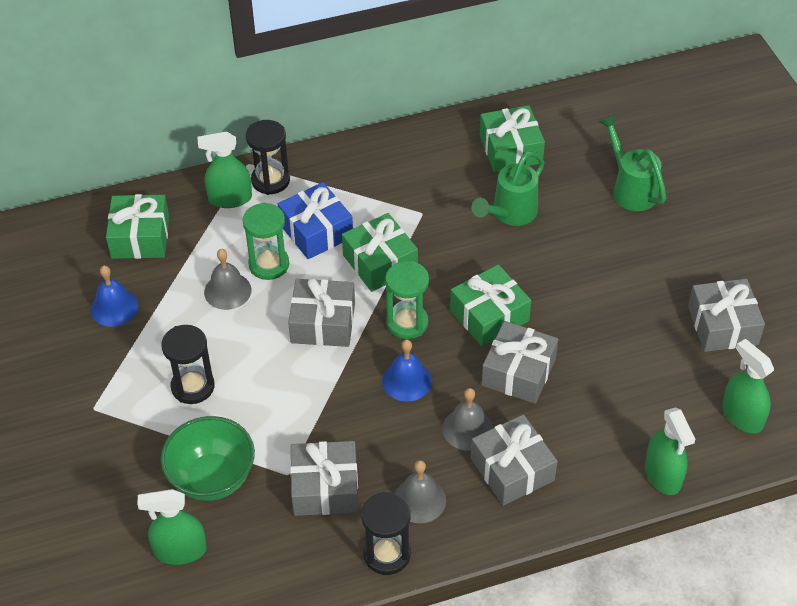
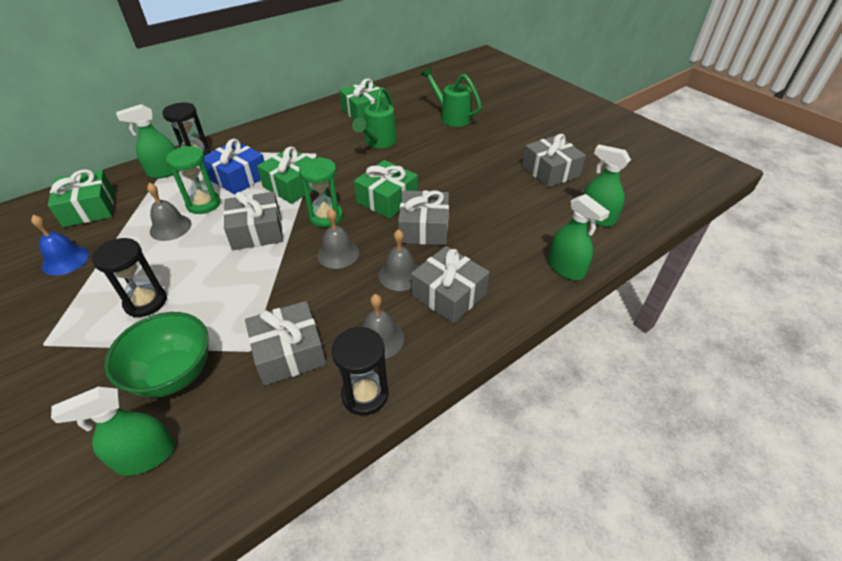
camera: 20 degrees left, 5 degrees down
(407, 381) = (338, 253): blue bell -> grey bell

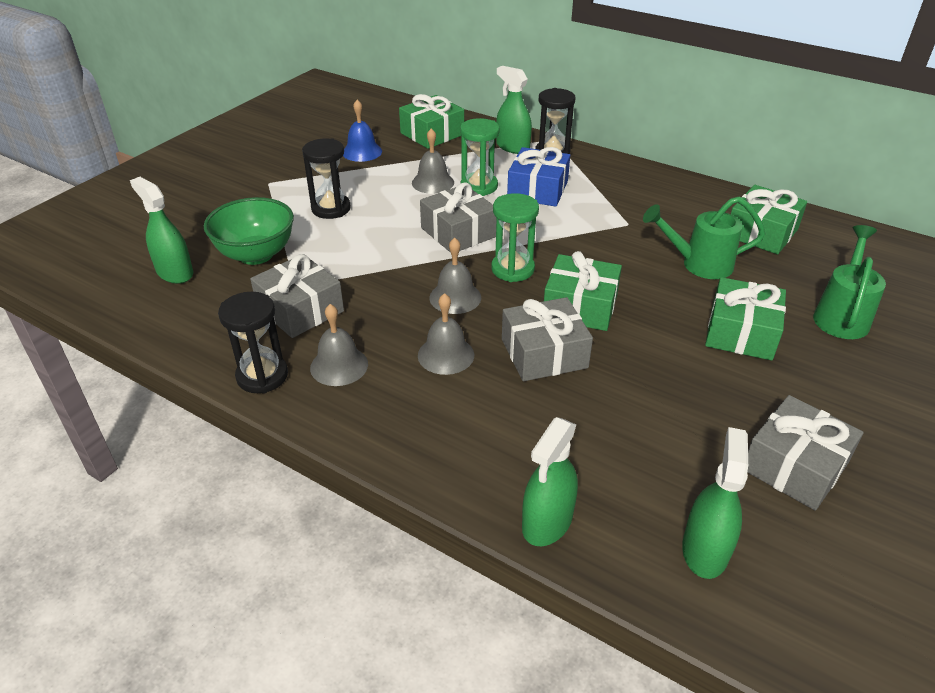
camera: 70 degrees right, 5 degrees down
(293, 185) = (551, 229): green gift -> green gift (741, 332)
(448, 294) = (432, 405): grey gift -> none

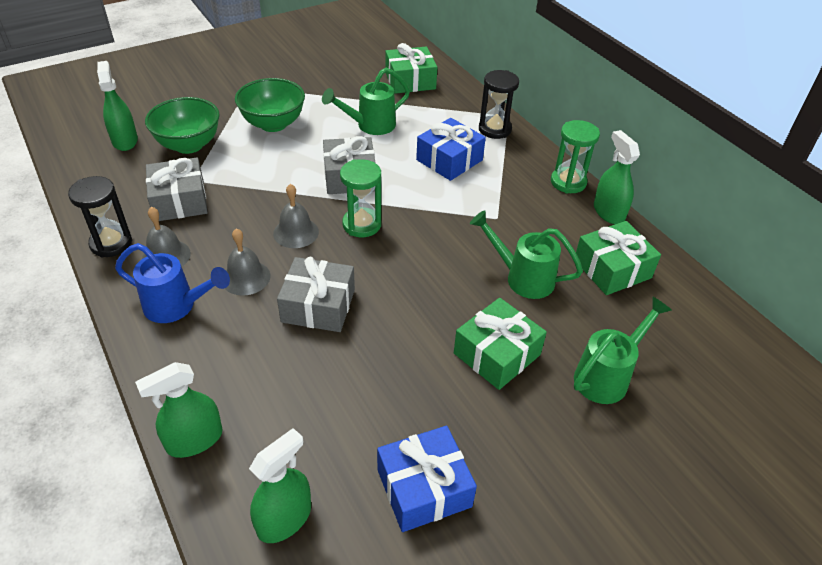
camera: 25 degrees right, 5 degrees up
(331, 209) = (273, 124): black hourglass -> green bowl
(362, 152) = (340, 81): blue bell -> none
(400, 408) = (177, 306): none -> blue watering can
(433, 182) = (370, 126): grey bell -> green watering can
(479, 186) = (403, 141): green hourglass -> green hourglass (568, 182)
(512, 147) = (466, 113): green spray bottle -> green spray bottle (608, 212)
(580, 306) = (384, 277): green gift -> none
(795, 466) = (424, 488): grey gift -> blue gift

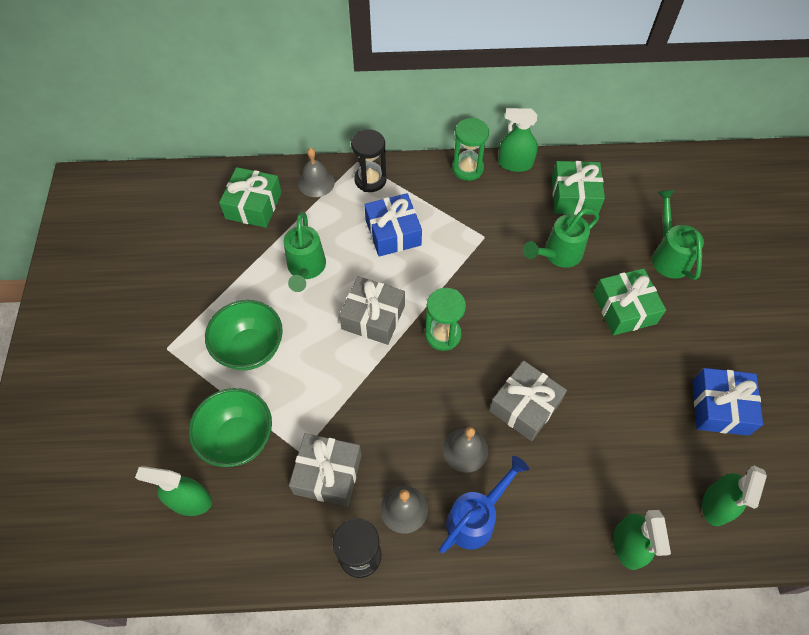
camera: 60 degrees left, 15 degrees up
(284, 518) = (716, 504): green spray bottle -> green spray bottle turned 135 degrees counterclockwise
(296, 232) = (426, 389): grey bell -> grey bell (316, 182)

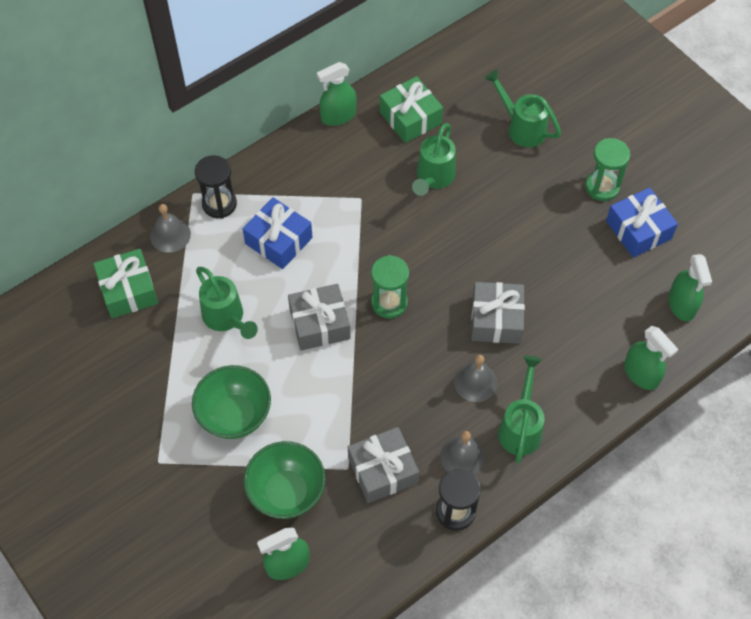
camera: 35 degrees left, 0 degrees up
(467, 168) = (299, 144): green hourglass -> green hourglass (602, 187)
(476, 518) = (520, 427): blue watering can -> green watering can
(624, 309) = (517, 193): green gift -> none

